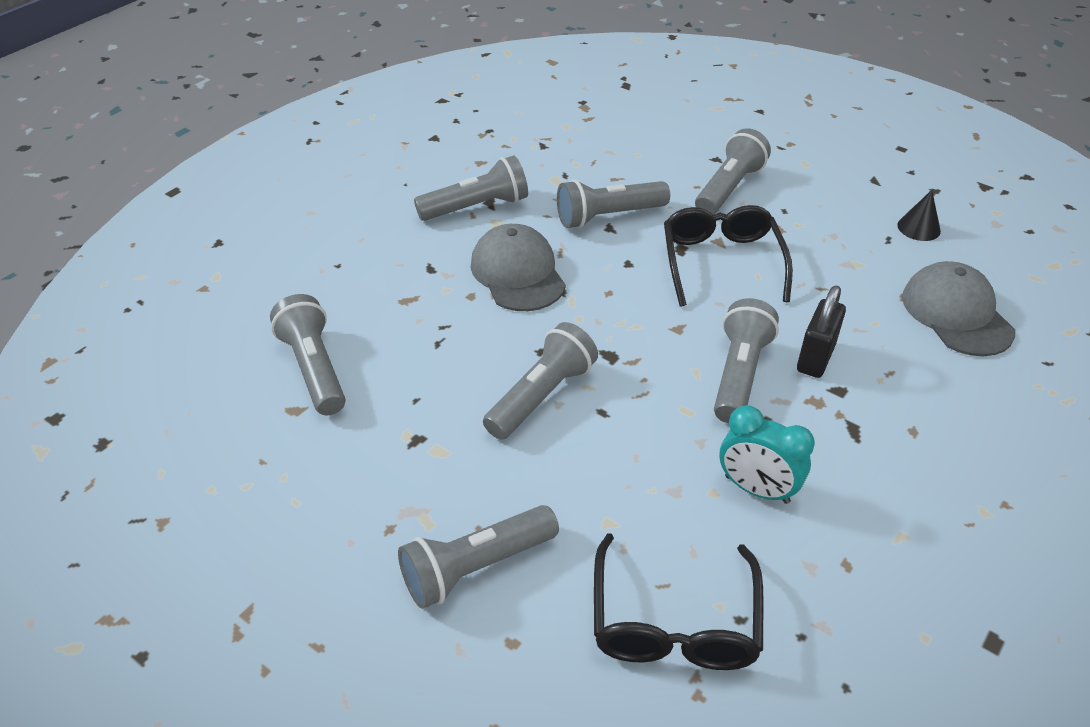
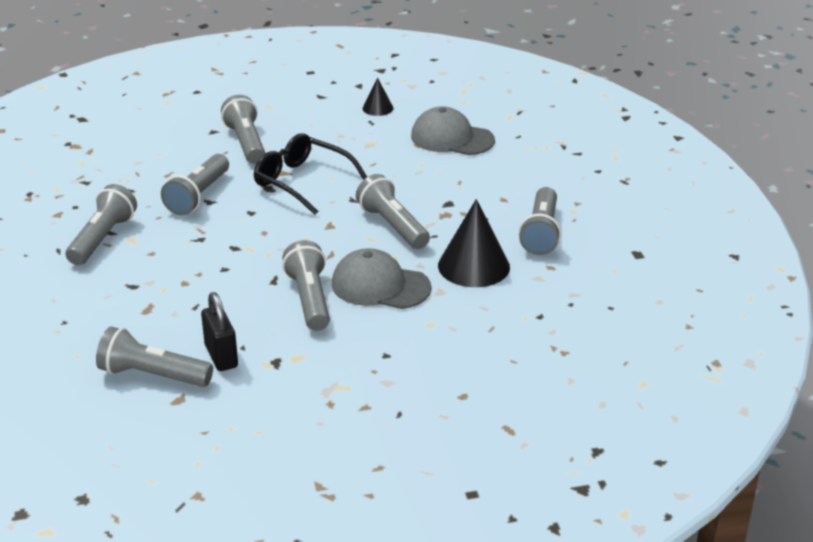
camera: 50 degrees left, 10 degrees down
(476, 568) = (400, 384): grey flashlight -> grey flashlight (541, 233)
(517, 273) = (193, 255): grey cap -> grey cap (380, 286)
(674, 621) = (516, 336): black glasses -> none
(756, 489) = (473, 266): turquoise clock -> black cone
(815, 358) = (417, 196): black padlock -> black padlock (221, 356)

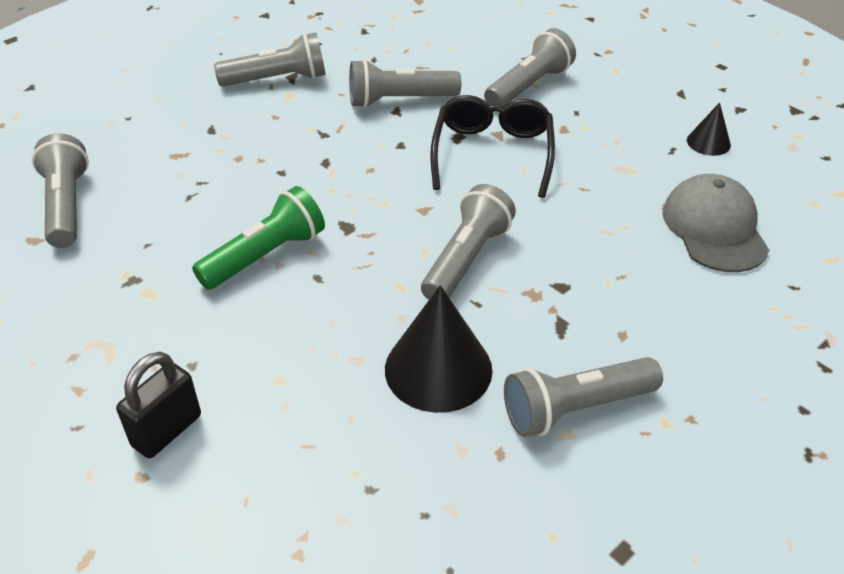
camera: 60 degrees right, 10 degrees up
(221, 356) = (121, 237): black padlock -> black padlock (167, 431)
(309, 299) = (265, 255): grey flashlight -> green flashlight
(380, 286) = (331, 301): grey cap -> none

